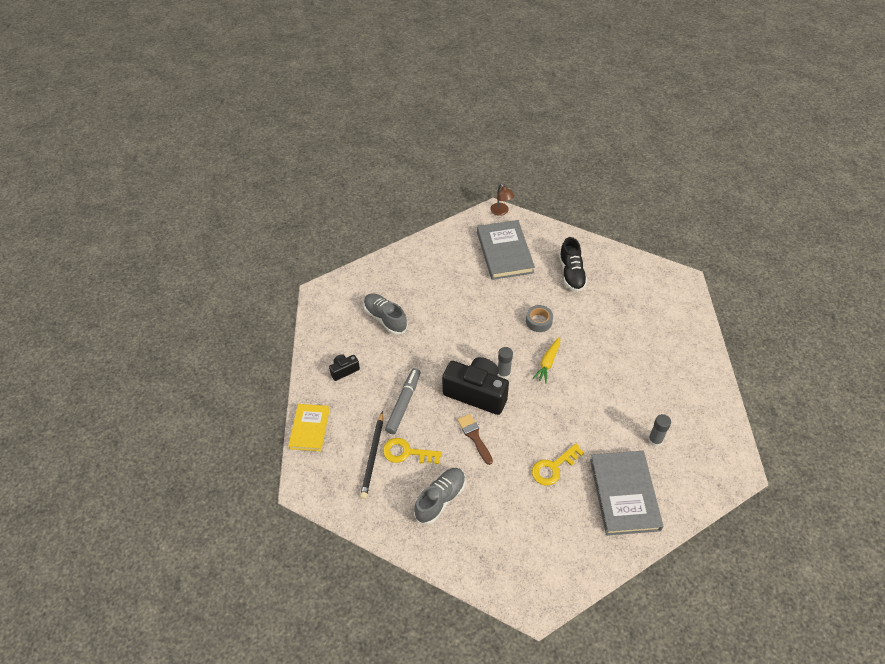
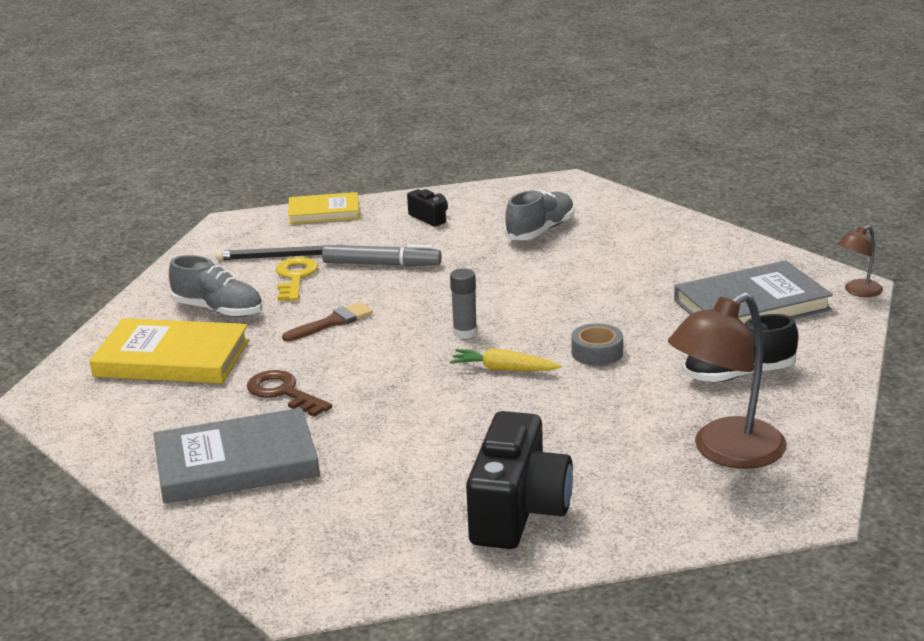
camera: 80 degrees right, 25 degrees down
(476, 393) = (417, 315): black camera -> black camera (518, 511)
(499, 527) = (172, 358): none -> yellow book
(553, 467) = (283, 393): yellow key -> brown key
(637, 295) = (726, 452): none -> brown lamp
(655, 440) = (356, 490): grey glue stick -> none

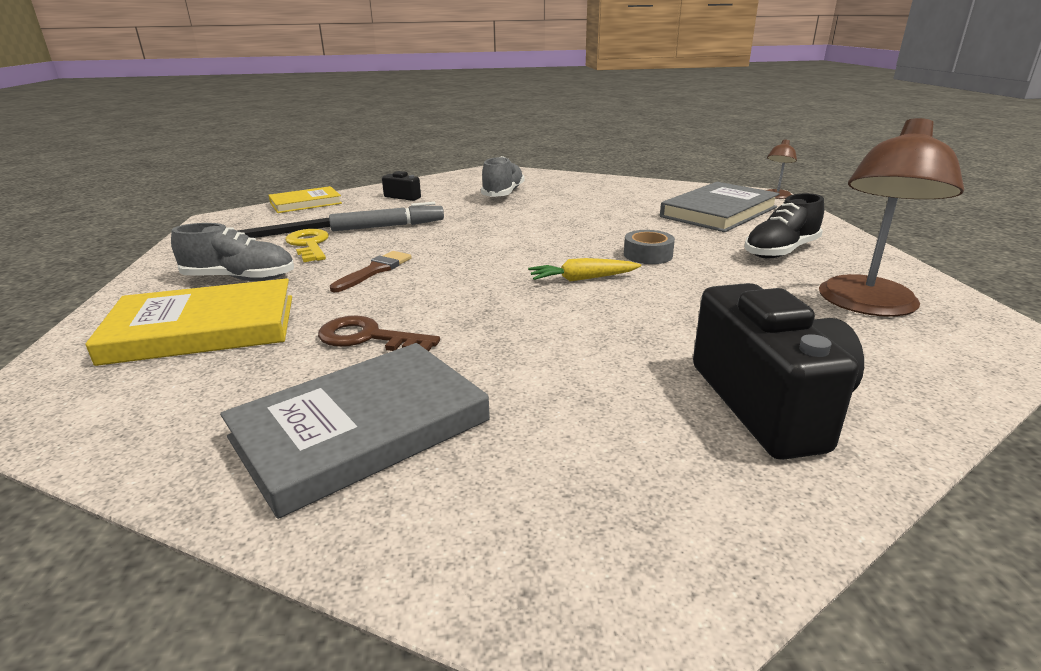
camera: 25 degrees left, 0 degrees up
(465, 333) = (514, 259): grey glue stick -> none

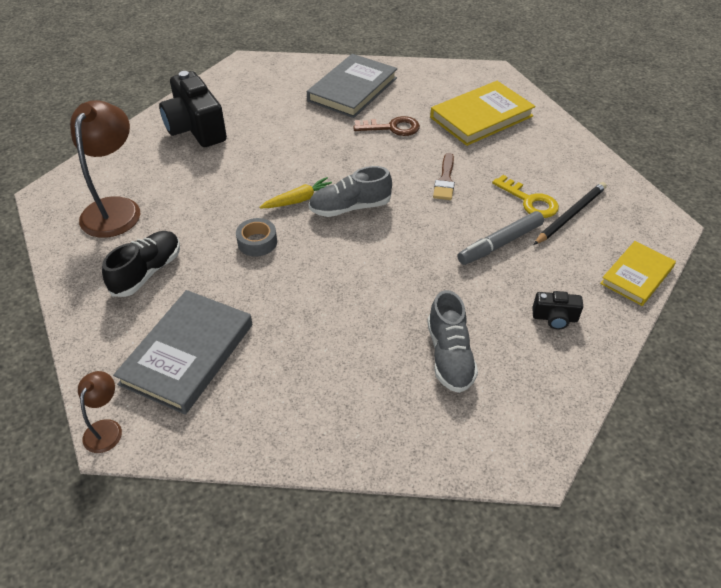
camera: 160 degrees right, 20 degrees up
(240, 279) = (521, 154): grey shoe -> grey shoe (350, 207)

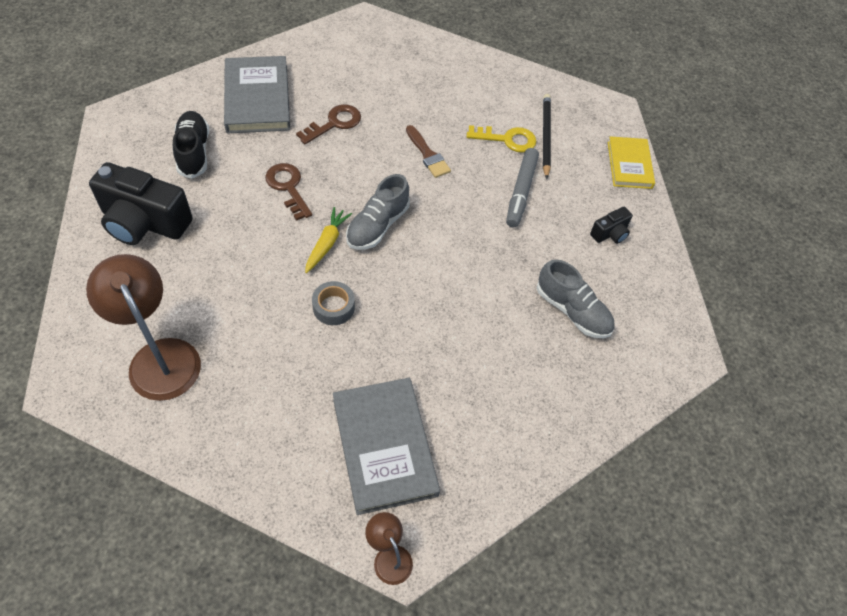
camera: 45 degrees left, 10 degrees up
(147, 272) = (266, 399): black shoe -> black shoe (194, 152)
(312, 152) = (288, 187): none -> brown key
(481, 117) = (398, 74): yellow book -> none

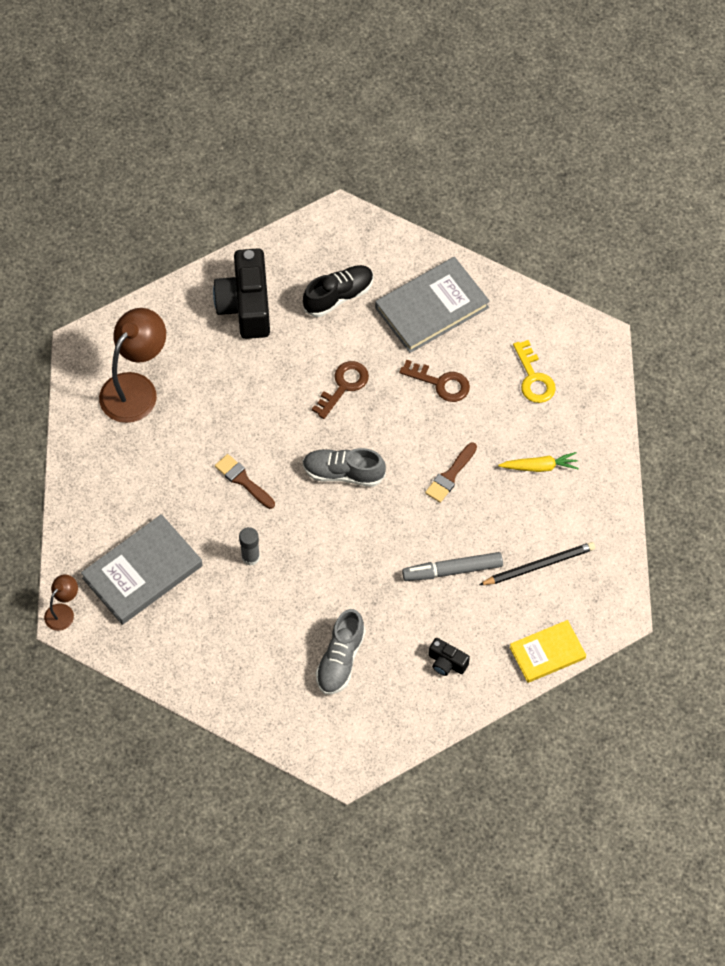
camera: 70 degrees right, 5 degrees up
(327, 243) = (302, 444): yellow carrot -> yellow carrot (540, 467)
(333, 307) = (243, 480): grey tape -> brown brush
(423, 337) = (250, 557): none -> grey glue stick
(507, 139) = (512, 533): yellow key -> yellow key (533, 378)

